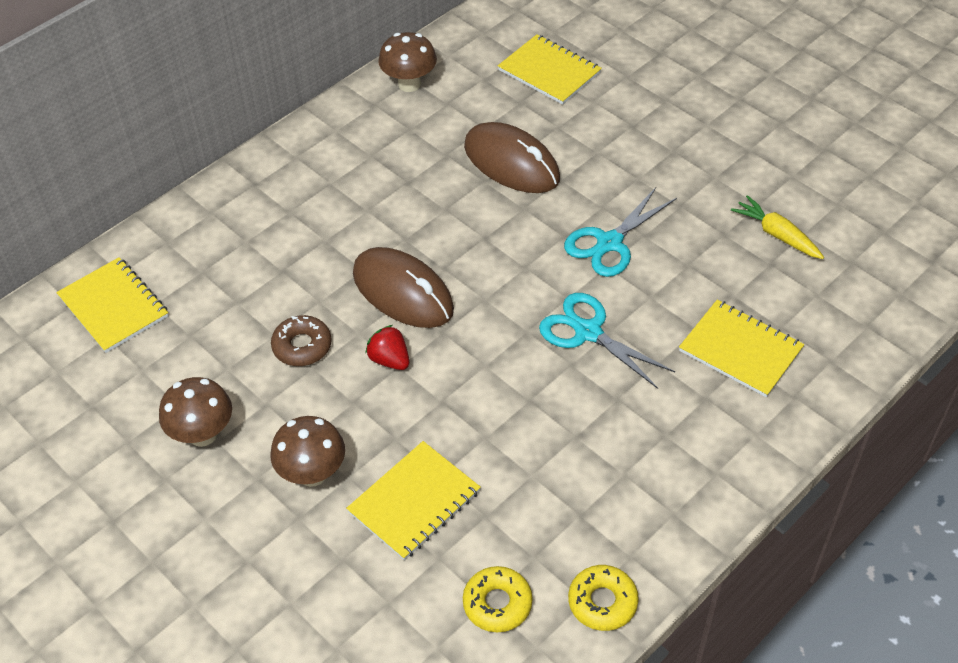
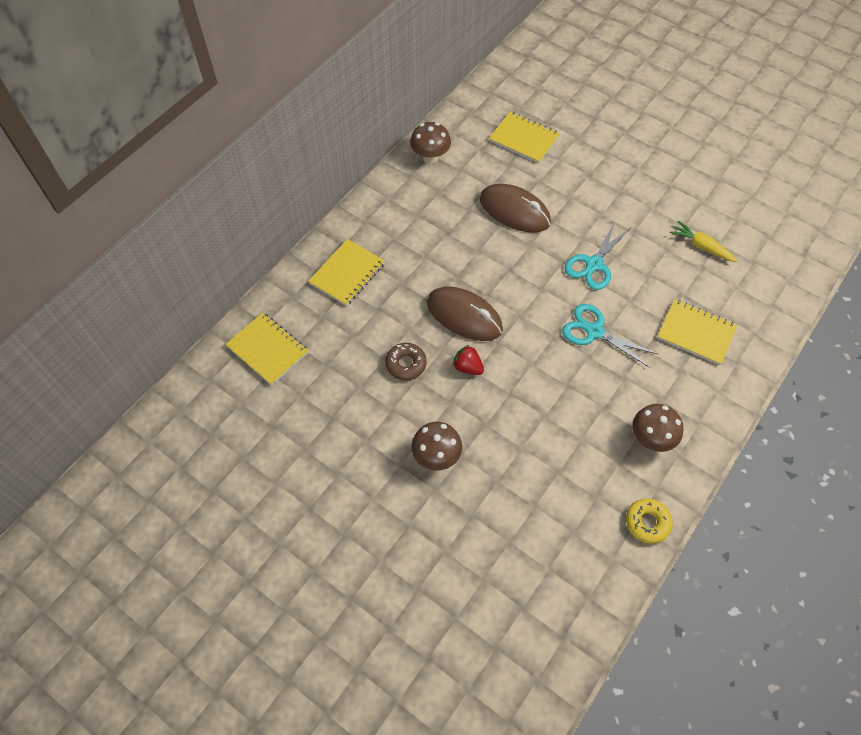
camera: 10 degrees left, 10 degrees up
(203, 434) = (354, 437): brown mushroom -> brown mushroom (650, 439)
(414, 502) = (509, 468): yellow notebook -> yellow notebook (347, 273)
(497, 603) = (580, 533): yellow donut -> none

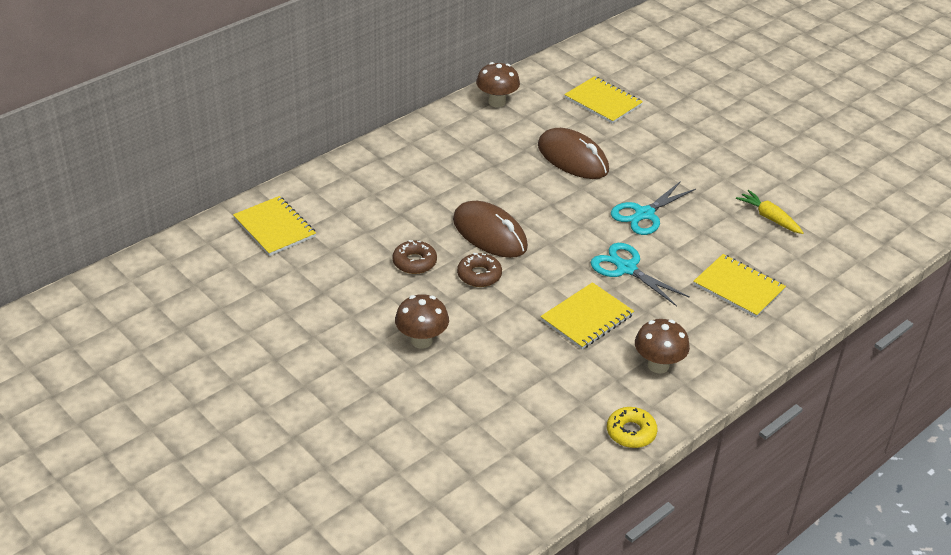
camera: 10 degrees right, 20 degrees down
(347, 273) = (377, 181): yellow notebook -> yellow notebook (587, 318)
(467, 367) = (479, 275): red strawberry -> brown donut

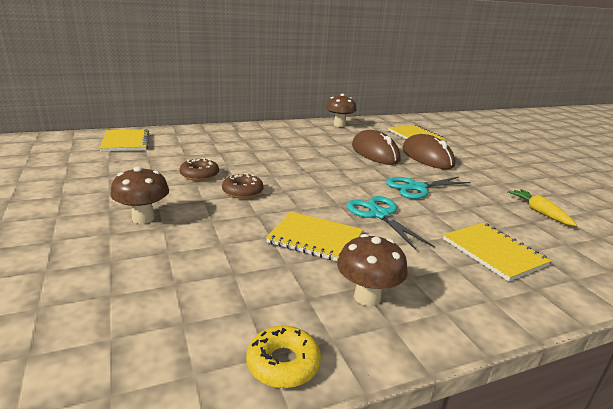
camera: 20 degrees right, 15 degrees down
(489, 234) = (275, 173): brown mouse -> brown mouse (427, 157)
(587, 318) = (315, 238): yellow notebook -> yellow notebook turned 45 degrees clockwise

